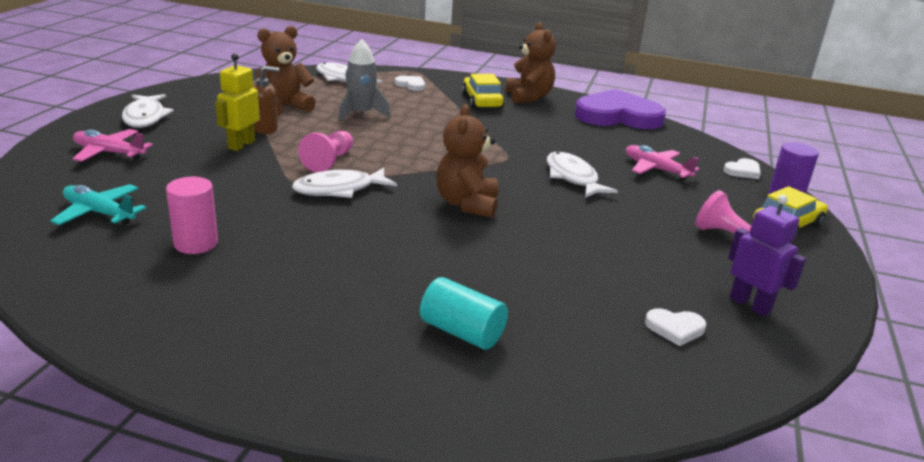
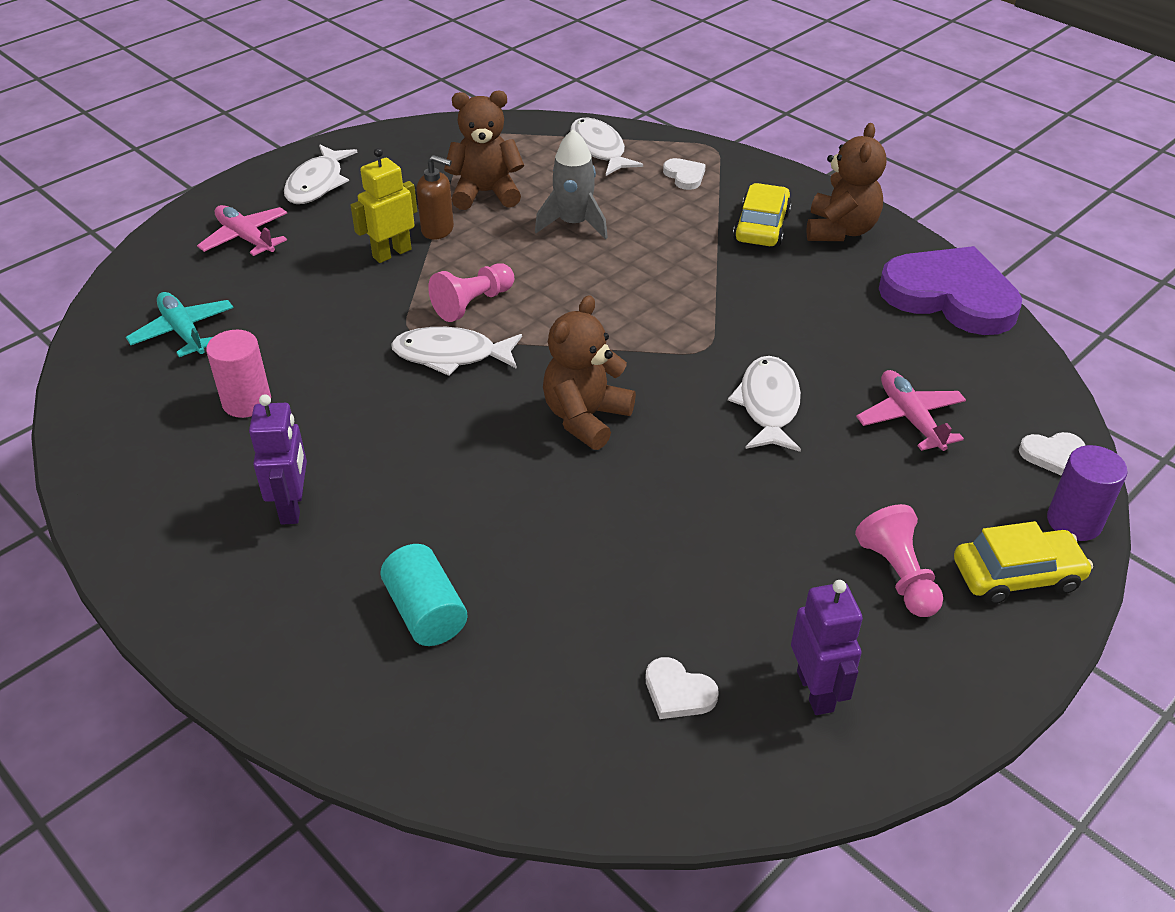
camera: 30 degrees right, 15 degrees up
(294, 296) = (292, 507): none -> purple robot

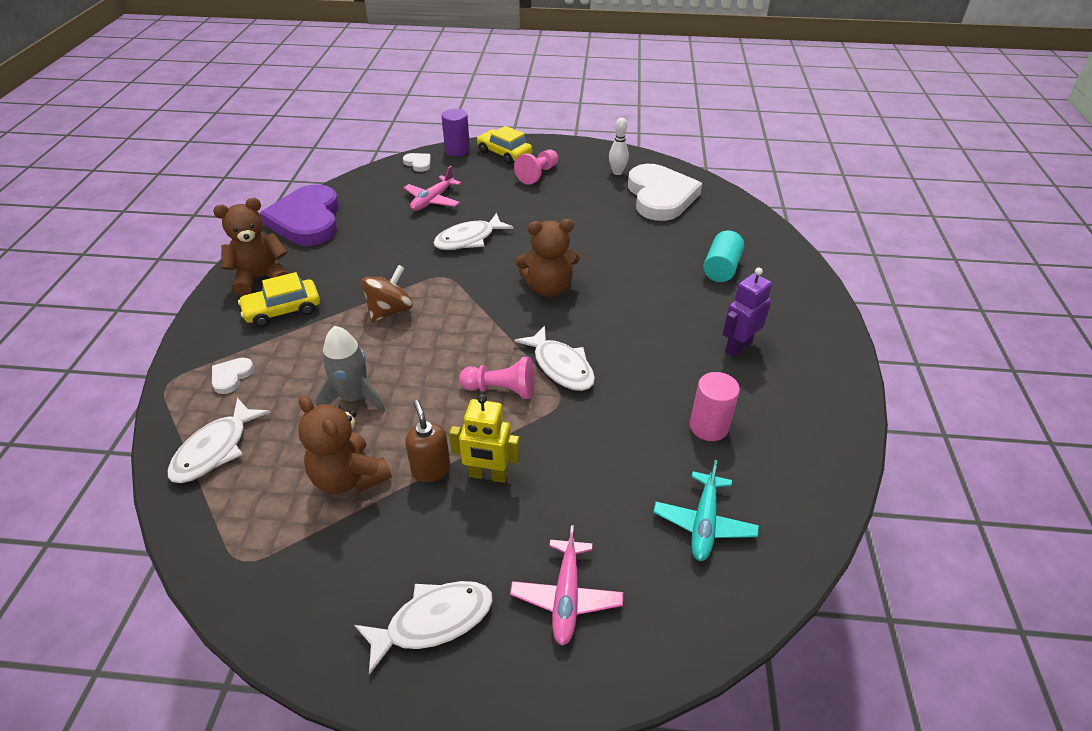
camera: 130 degrees left, 0 degrees up
(678, 692) = (660, 196): white heart -> white heart, size x2.48
(681, 287) = (390, 311): none -> brown spinning top
(815, 691) = (617, 172): purple robot -> white bowling pin

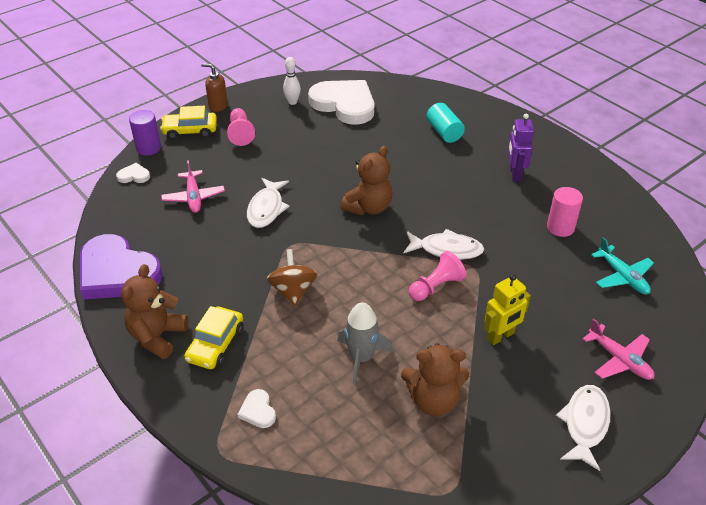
camera: 45 degrees left, 0 degrees up
(215, 449) = (328, 457): white fish -> none
(431, 470) = (469, 358): brown soap dispenser -> brown soap dispenser (218, 106)

